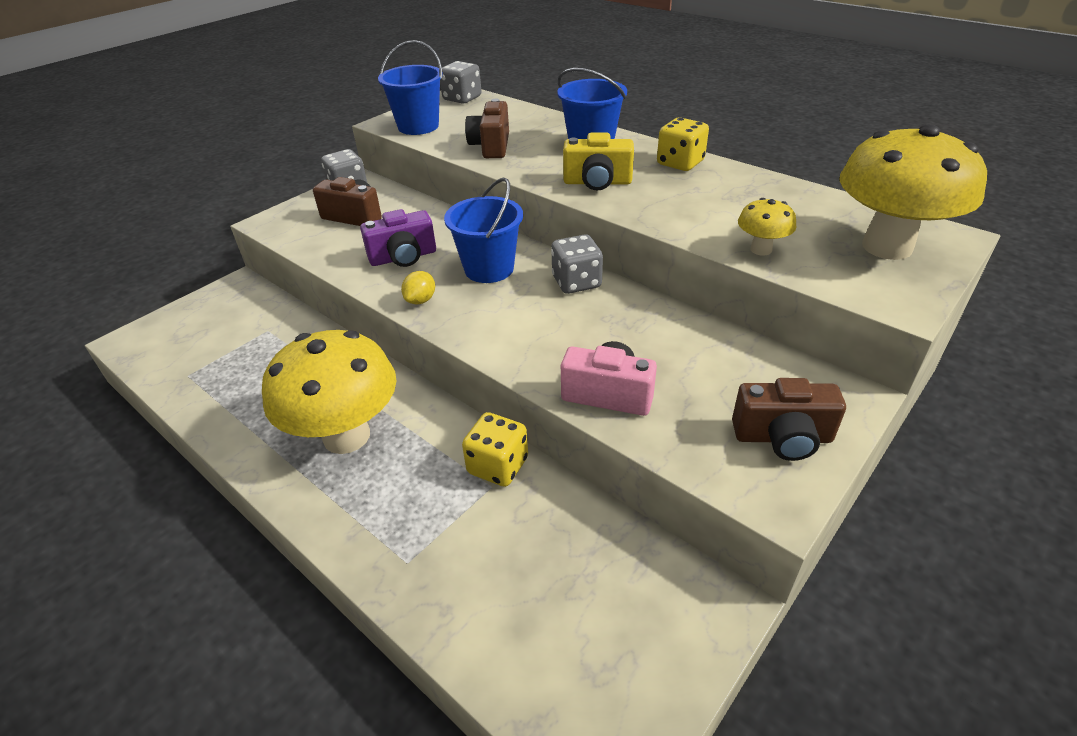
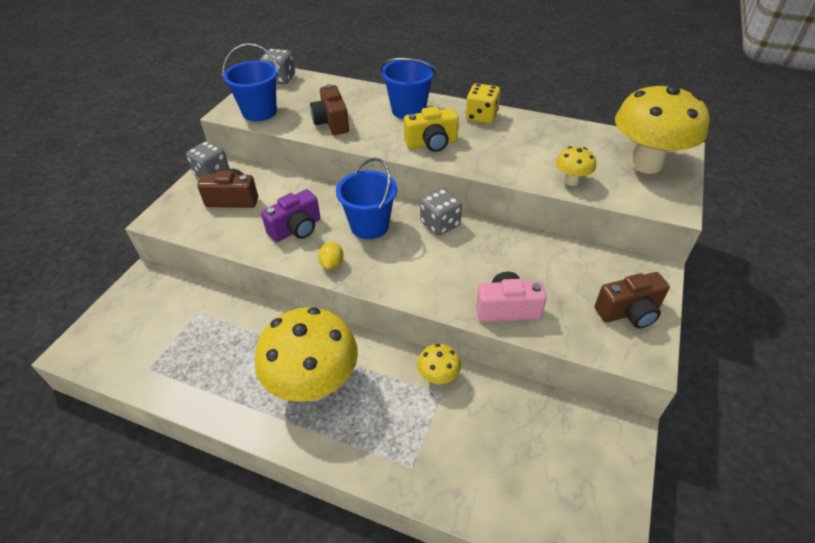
camera: 20 degrees left, 5 degrees up
(498, 466) = (438, 377): yellow dice -> yellow mushroom

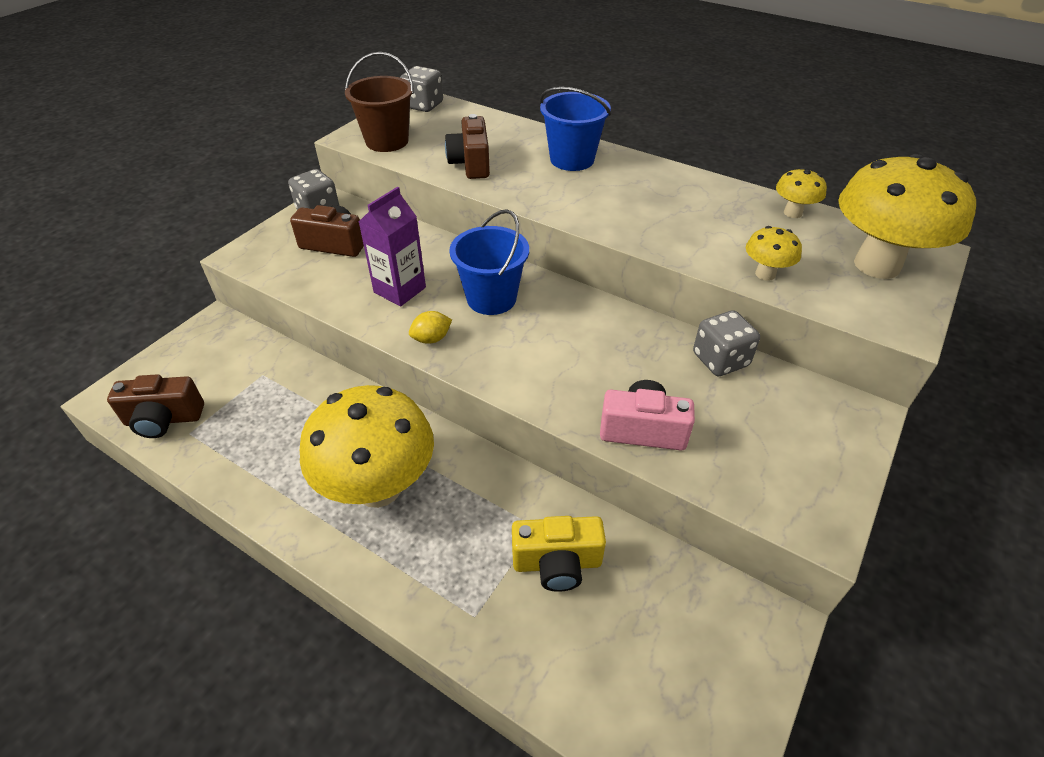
camera: 10 degrees right, 0 degrees up
(259, 112) = (387, 141): blue bucket -> brown bucket
(296, 229) = (400, 290): purple camera -> purple carton
(332, 264) = (431, 339): yellow lemon -> yellow lemon turned 45 degrees clockwise
(431, 143) = (590, 204): yellow camera -> yellow camera (557, 563)
(438, 377) = (538, 505): yellow mushroom -> yellow mushroom (792, 213)
(440, 224) = (582, 309): grey dice -> grey dice (720, 360)
(481, 116) = (664, 178): yellow dice -> none
(629, 312) = (811, 462): brown camera -> brown camera (164, 419)

